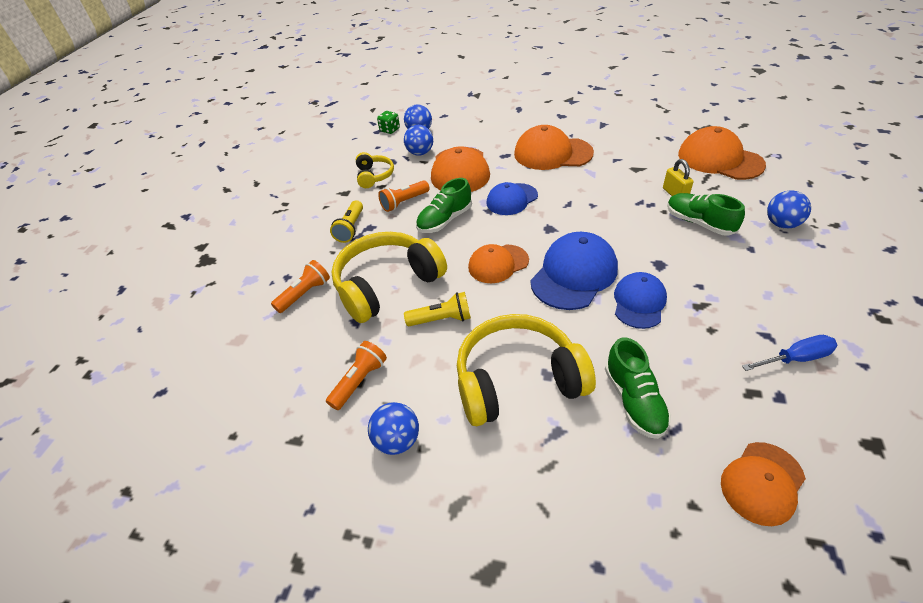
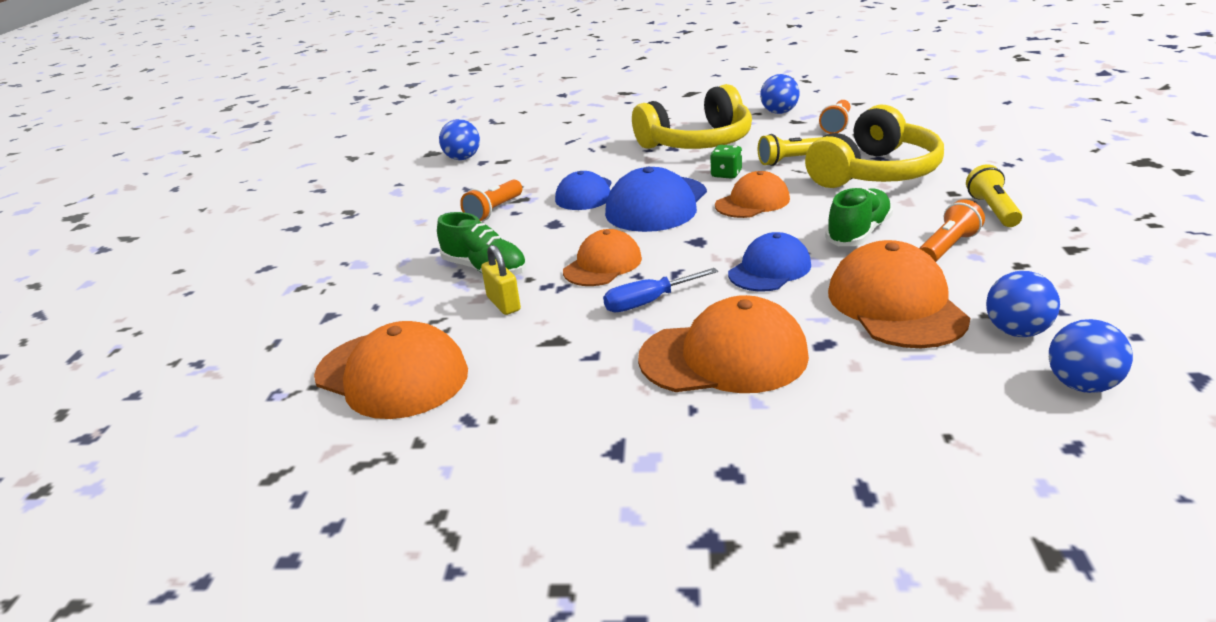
camera: 170 degrees right, 15 degrees down
(304, 294) = (964, 156): orange flashlight -> orange flashlight (494, 211)
(374, 176) = (1057, 279): yellow headphones -> none
(390, 130) = (1170, 384): green dice -> green dice (726, 174)
(634, 400) = (599, 147): green shoe -> none
(762, 483) = (519, 132): orange cap -> orange cap (602, 265)
(781, 224) = (373, 280): blue ball -> blue ball (463, 158)
(795, 358) = (454, 180): blue screwdriver -> blue screwdriver (649, 302)

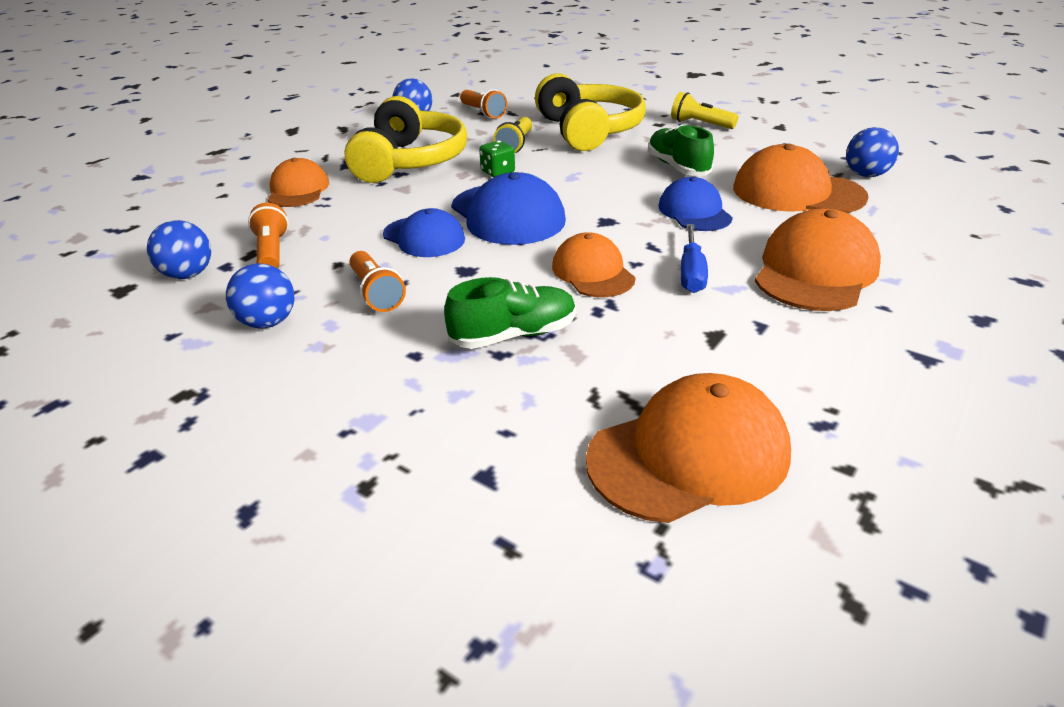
camera: 60 degrees left, 5 degrees up
(503, 303) = (606, 344): yellow padlock -> none
(752, 202) = (568, 180): orange cap -> orange cap (298, 190)
(948, 247) = (735, 152): orange flashlight -> orange flashlight (272, 252)
(1082, 385) = (941, 182): blue ball -> blue ball (268, 322)

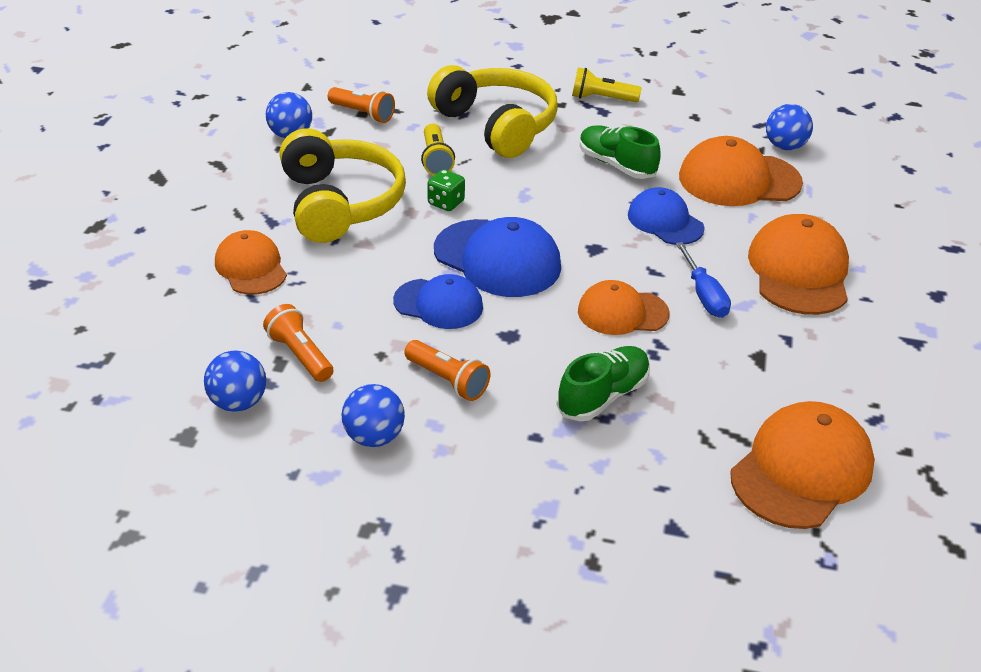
camera: 25 degrees left, 5 degrees up
(593, 272) = (622, 312): orange cap -> orange cap turned 45 degrees counterclockwise

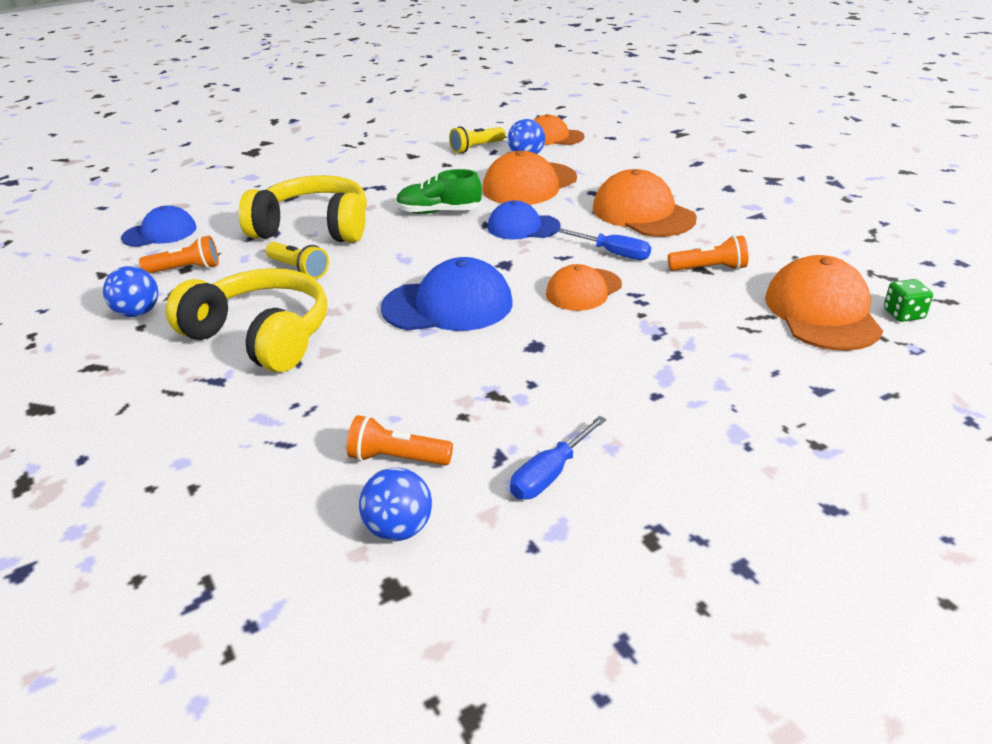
camera: 40 degrees left, 5 degrees down
(251, 267) = (248, 423): orange cap -> orange cap (554, 137)
(374, 437) = (550, 474): blue ball -> blue screwdriver
(438, 304) = (452, 357): blue cap -> blue cap (160, 233)
(446, 203) = (351, 292): green dice -> green dice (903, 314)
(447, 380) = (540, 400): orange flashlight -> orange flashlight (709, 269)
(602, 98) = (367, 180): yellow flashlight -> yellow flashlight (476, 148)
(603, 396) = (654, 344): green shoe -> none

